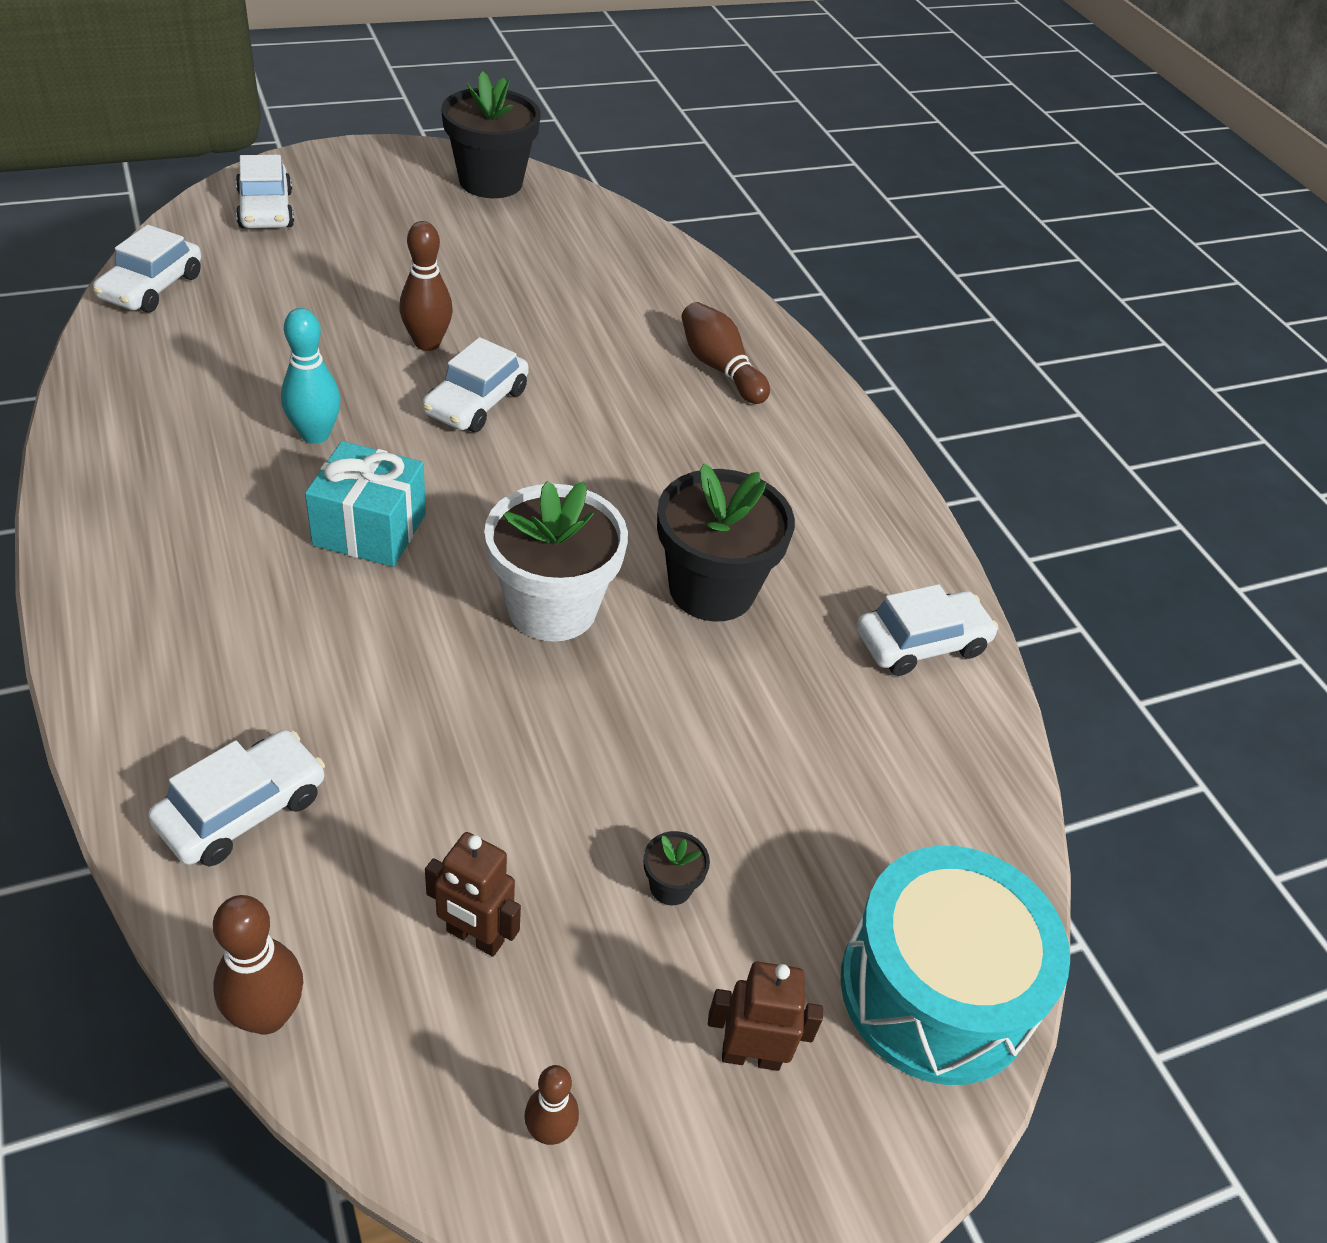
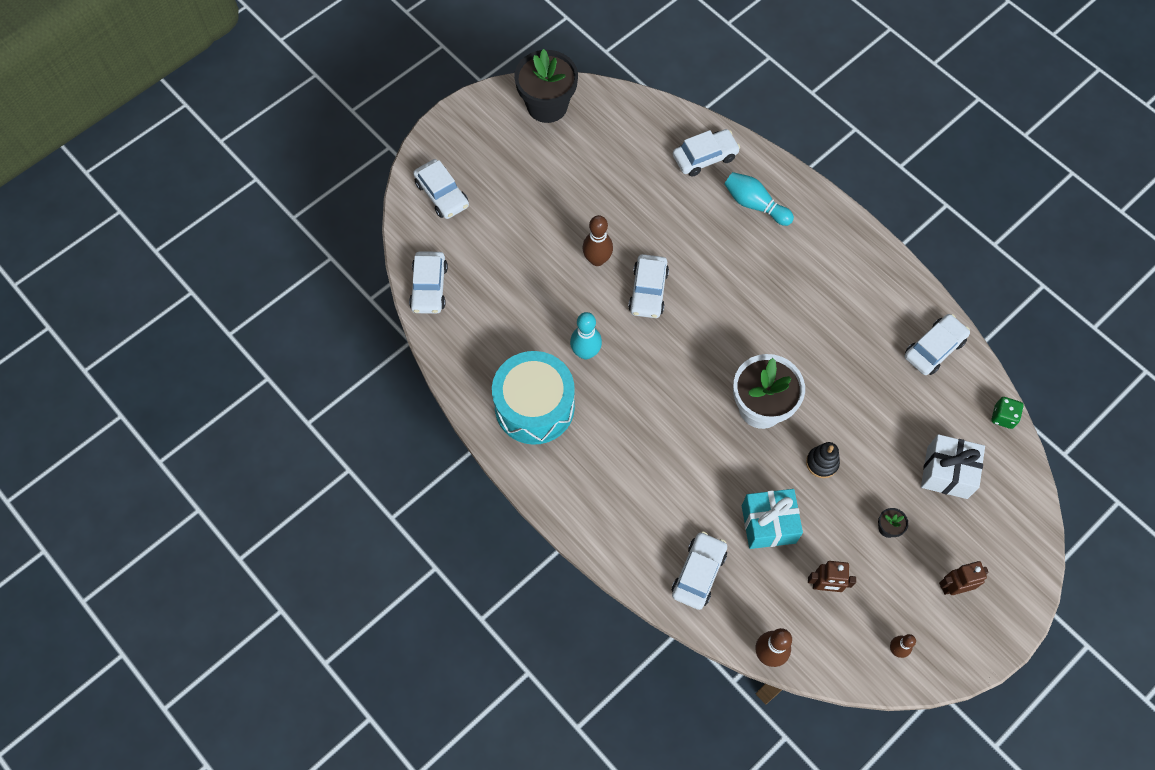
camera: 15 degrees left, 20 degrees up
(370, 529) = (651, 400): turquoise gift -> turquoise gift (768, 524)
(608, 729) = (822, 463): none -> black stacking toy
(678, 297) = (705, 157): none -> white car
(712, 589) = (826, 361): black flower pot -> none
(719, 368) = (754, 204): brown bowling pin -> turquoise bowling pin
(846, 840) = (947, 473): none -> white gift
(935, 990) = (1010, 527): turquoise drum -> turquoise drum (534, 406)
(1007, 793) = (1003, 417): none -> green dice

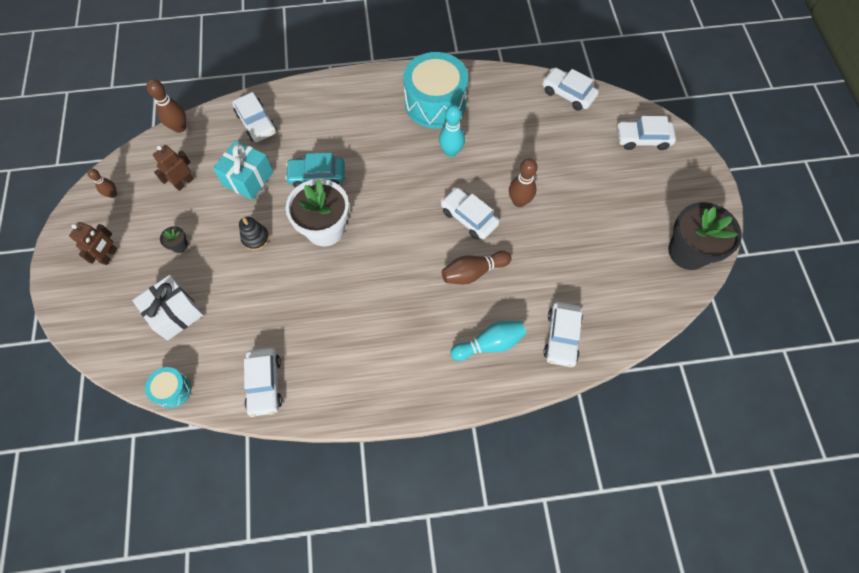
camera: 125 degrees right, 0 degrees up
(700, 254) = (473, 272): none -> brown bowling pin
(712, 458) = (317, 176): none -> turquoise car
(1003, 417) = (173, 390): green dice -> turquoise drum

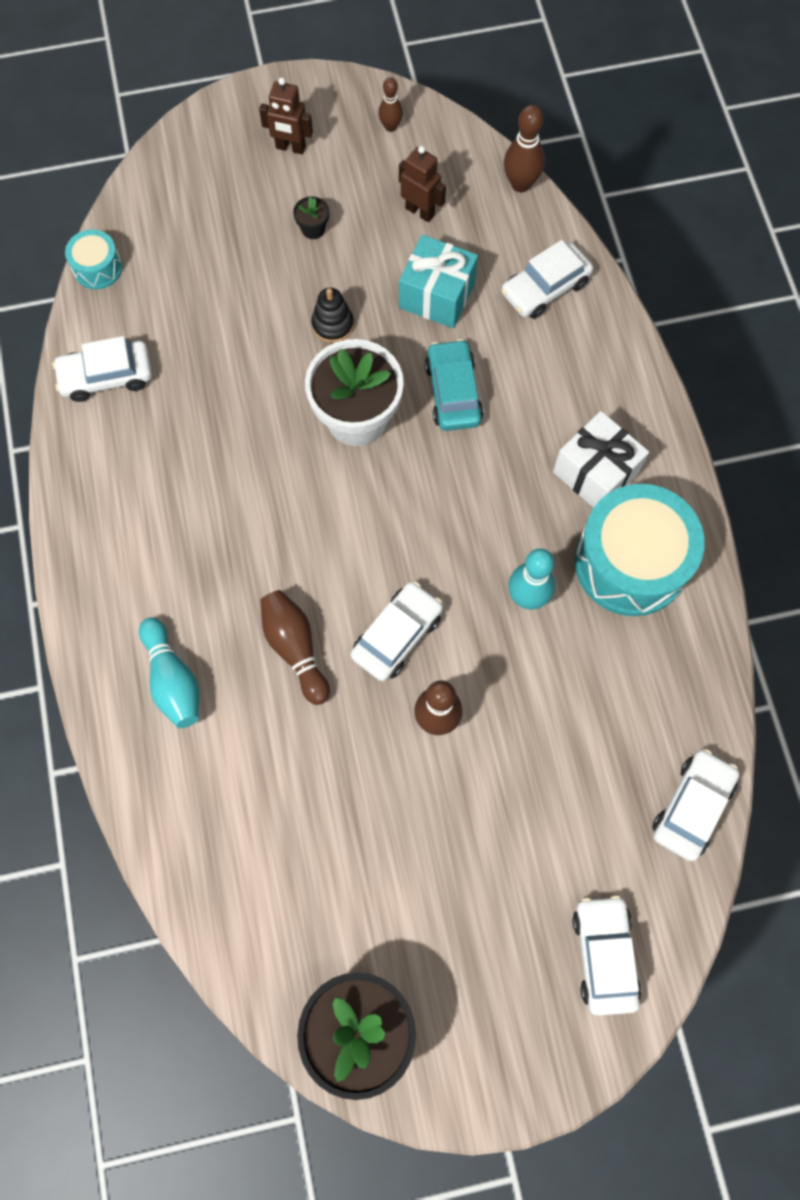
camera: 85 degrees right, 5 degrees up
(175, 313) = (207, 247): white gift -> white gift (595, 472)
(561, 337) = (187, 794): white car -> none

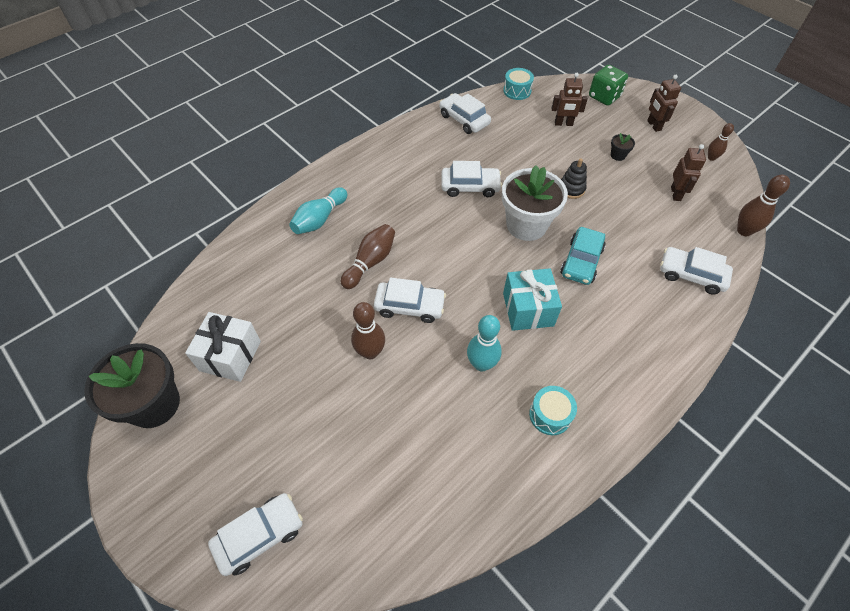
camera: 60 degrees right, 15 degrees down
(193, 166) = (604, 97): none -> green dice
(208, 253) = (563, 124): none -> brown robot
(437, 295) = (633, 225): turquoise gift -> turquoise gift (528, 309)
(453, 392) = (581, 261): turquoise car -> turquoise car turned 150 degrees clockwise
(595, 472) = (595, 363): white gift -> white gift (230, 356)
(630, 562) = (550, 415): turquoise drum -> turquoise drum, size x0.47
(692, 806) = (399, 547): white car -> white car (470, 186)

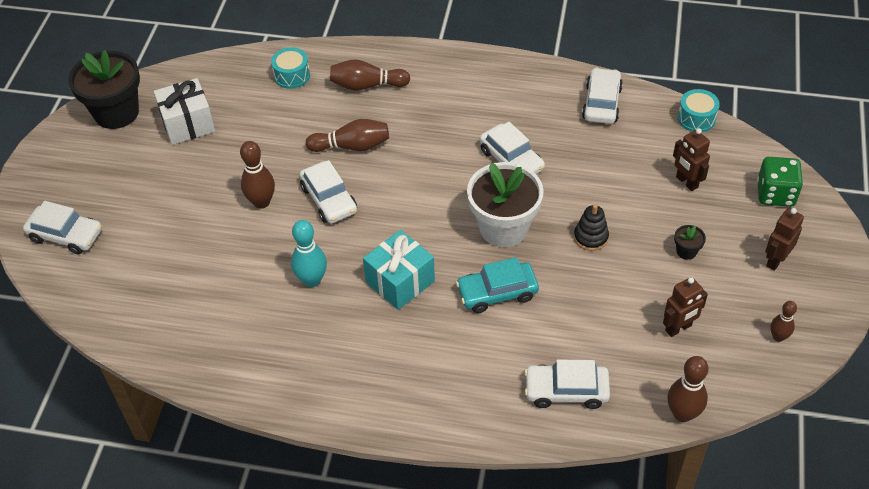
camera: 55 degrees right, 5 degrees down
(320, 219) = (367, 85): turquoise bowling pin -> brown bowling pin
(550, 415) = (300, 353): turquoise drum -> turquoise drum (292, 75)
(691, 275) = (566, 391): white car -> white car turned 75 degrees counterclockwise

